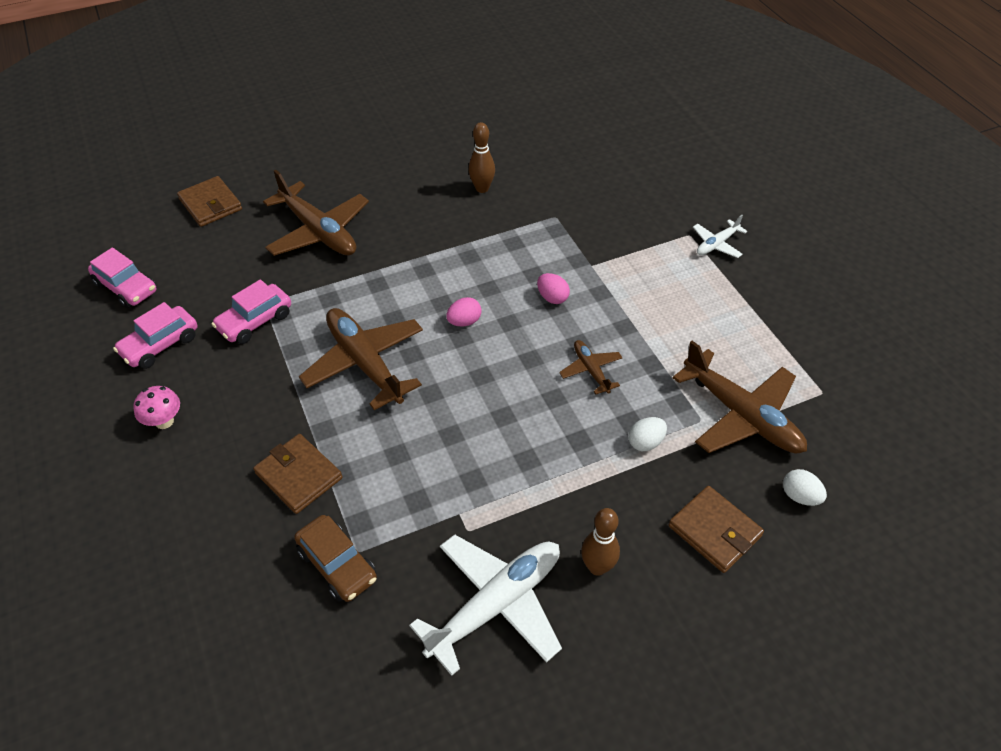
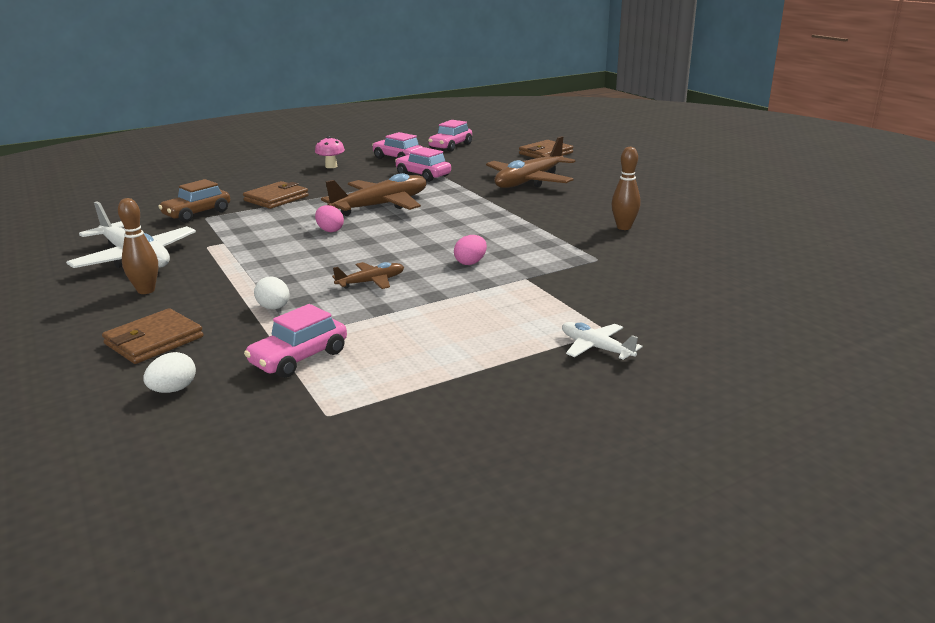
camera: 85 degrees right, 25 degrees down
(464, 322) = (431, 232): pink egg -> pink egg (330, 230)
(741, 415) = (299, 358): brown plane -> pink car

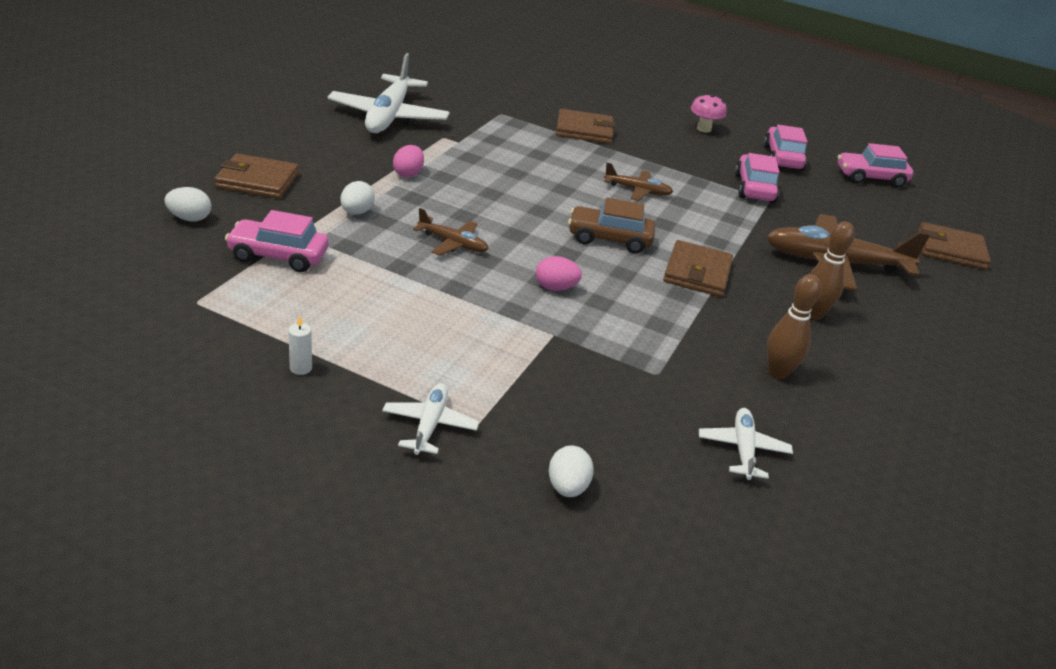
camera: 50 degrees right, 10 degrees up
(146, 290) = (336, 144): brown bowling pin -> brown bowling pin (813, 314)
(197, 214) = (504, 107): brown car -> brown car (609, 239)
(330, 230) = (543, 183): pink egg -> pink egg (408, 174)
(381, 206) = (637, 191): brown plane -> brown plane, size x0.50
(480, 384) = (301, 368): none -> white candle
(500, 217) = (697, 273): none -> brown wallet
(689, 258) = (743, 449): none -> white plane
(695, 318) = (567, 487): none -> white egg

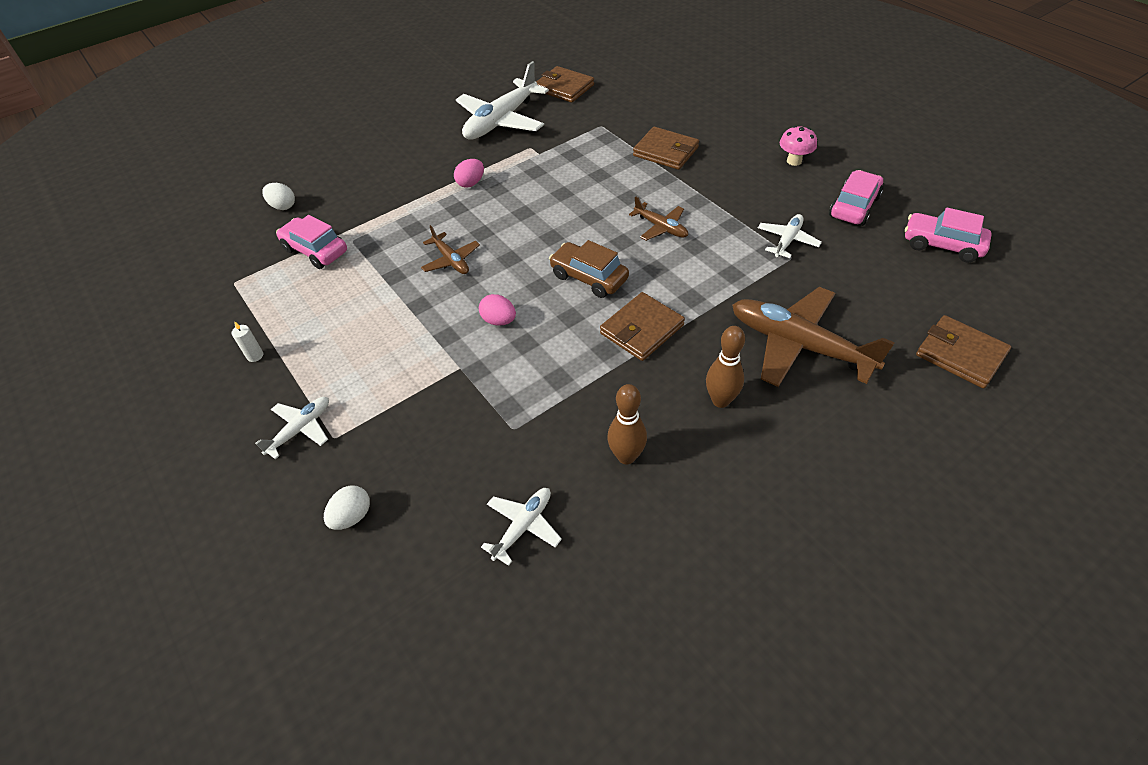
camera: 35 degrees right, 15 degrees up
(257, 181) = (353, 177): brown wallet -> brown wallet (564, 88)
(356, 212) = (401, 217): white egg -> none
(754, 188) = (787, 240): pink car -> white plane

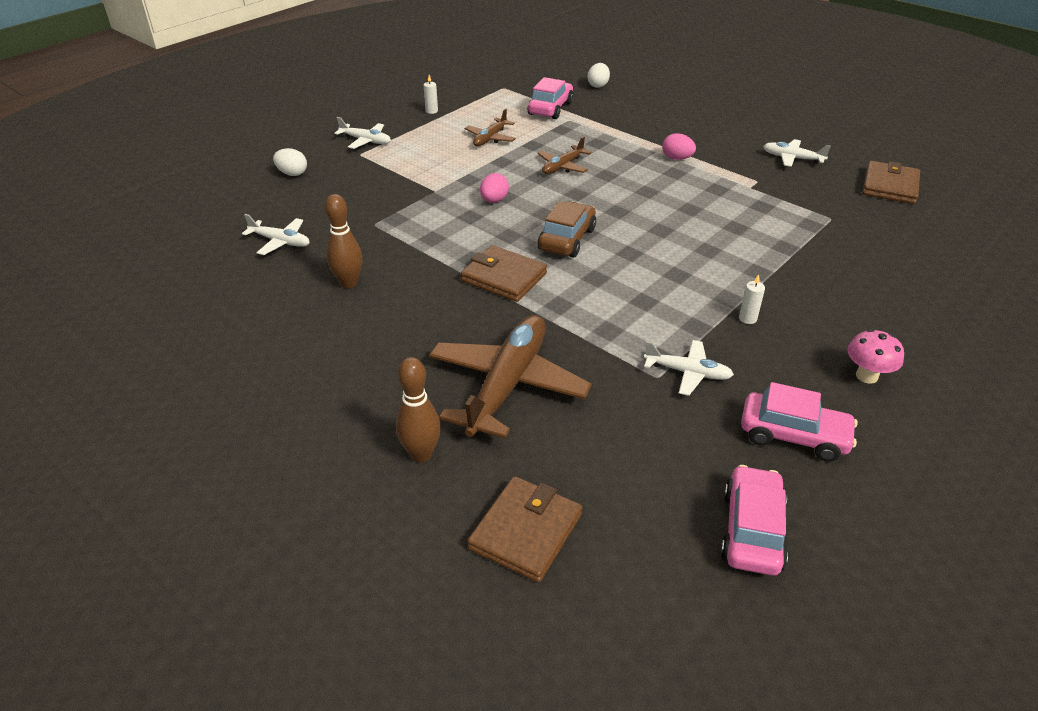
camera: 75 degrees right, 10 degrees down
(501, 121) = (792, 158): white plane -> white plane, size x0.50
(661, 227) = (665, 276): brown plane -> brown plane (490, 138)
(666, 151) = (812, 268): brown wallet -> none
(720, 400) = (419, 332): brown bowling pin -> brown bowling pin (421, 454)
(725, 197) = (747, 318): none -> white candle

